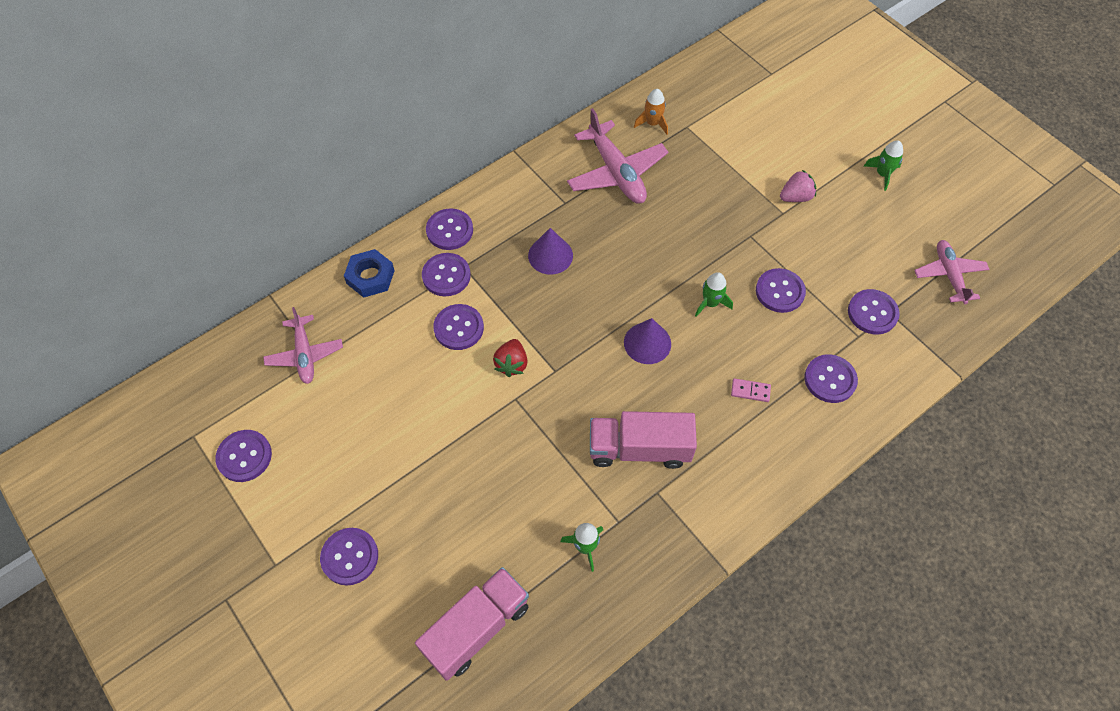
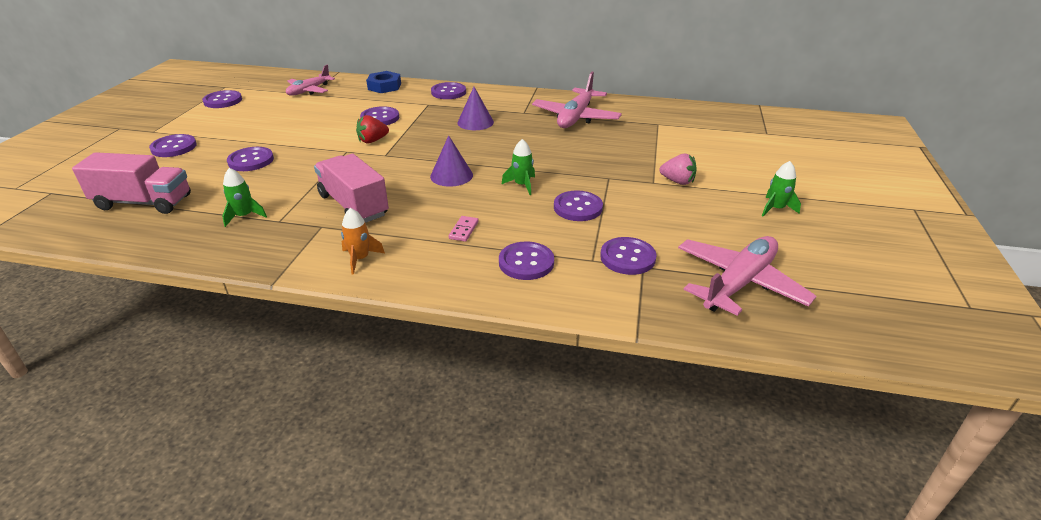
camera: 50 degrees right, 25 degrees down
(446, 276) = (414, 102): purple button -> purple button (251, 161)
(652, 123) = (637, 113): orange rocket -> orange rocket (360, 259)
(750, 391) = (463, 230): pink domino -> pink domino turned 45 degrees clockwise
(949, 275) = (739, 283): pink plane -> pink plane, size x1.54

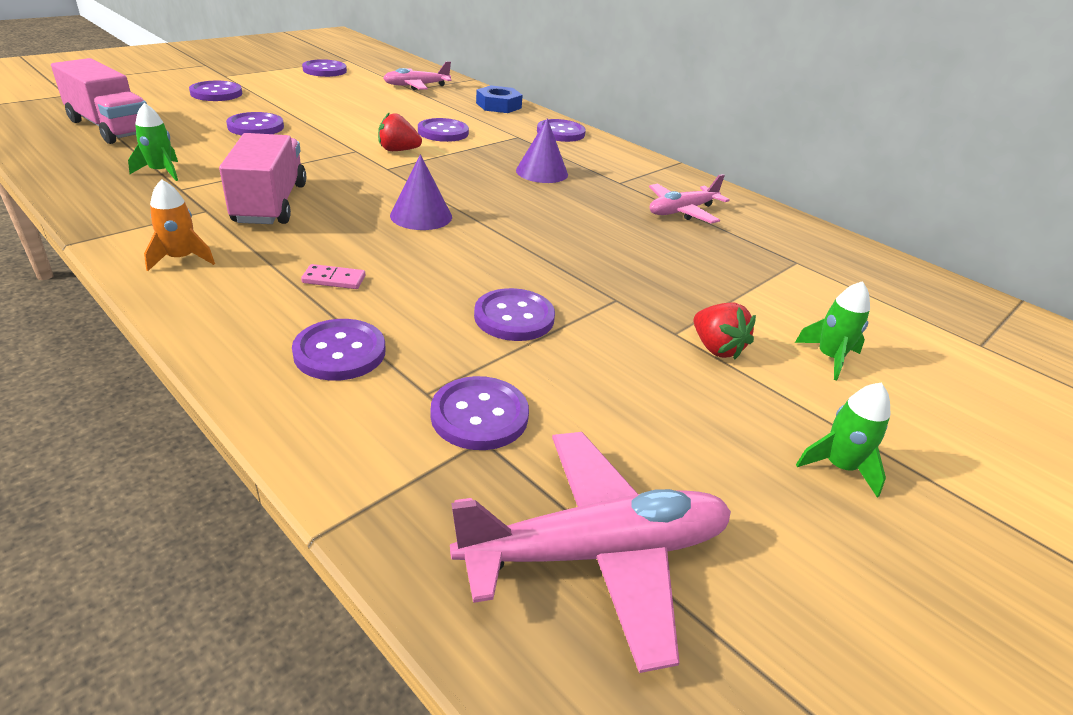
camera: 30 degrees right, 0 degrees up
(463, 230) = (334, 279): pink domino -> pink domino turned 45 degrees clockwise
(522, 185) = (486, 260): green rocket -> green rocket (829, 358)
(576, 117) = (682, 211): pink plane -> pink plane, size x0.65
(677, 181) = (716, 348): pink strawberry -> red strawberry

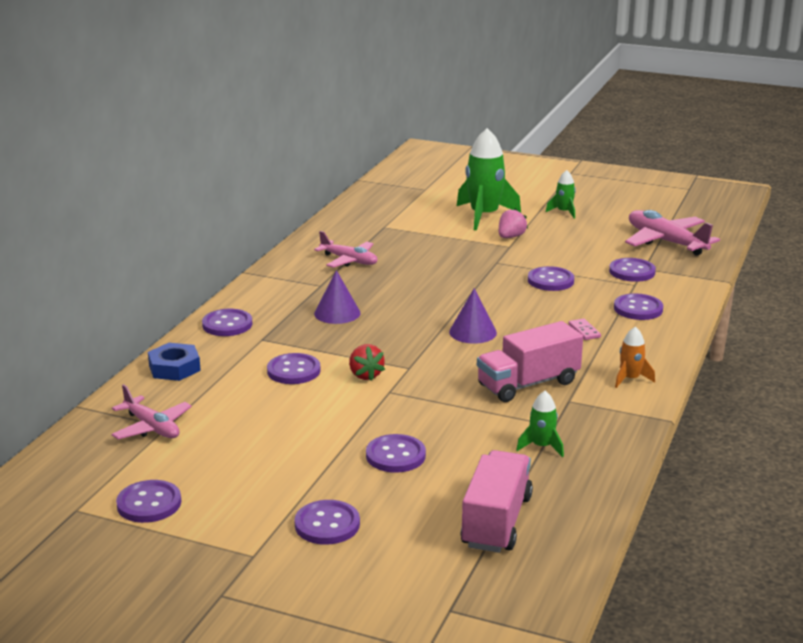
camera: 110 degrees left, 10 degrees down
(716, 348) = (510, 237): red strawberry -> pink strawberry
(829, 358) = (484, 216): green rocket -> green rocket, size x2.03

